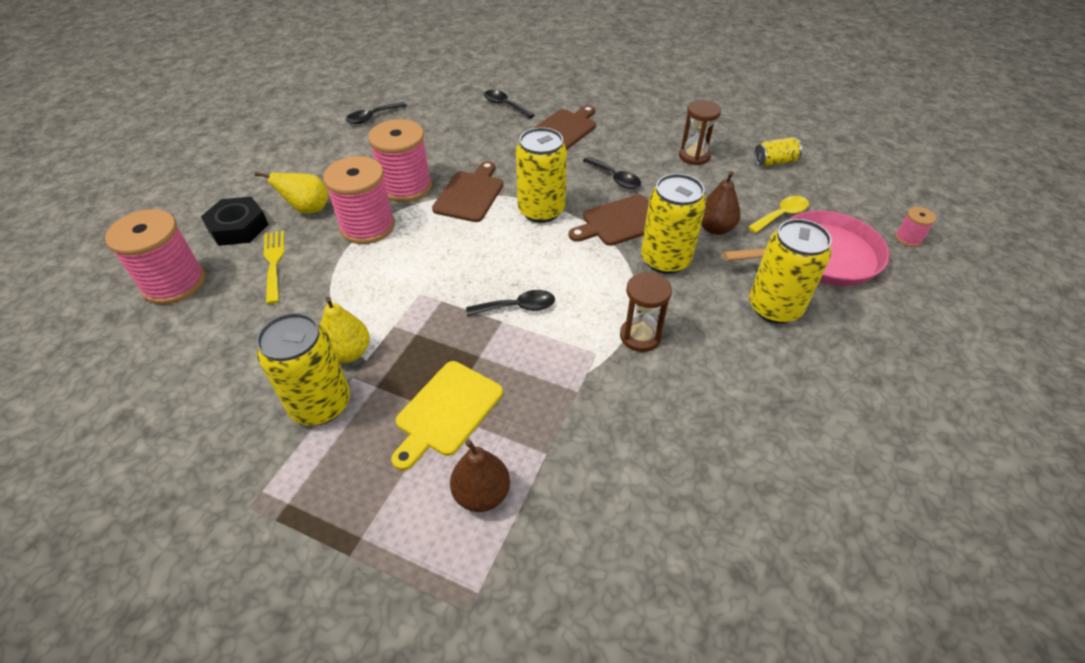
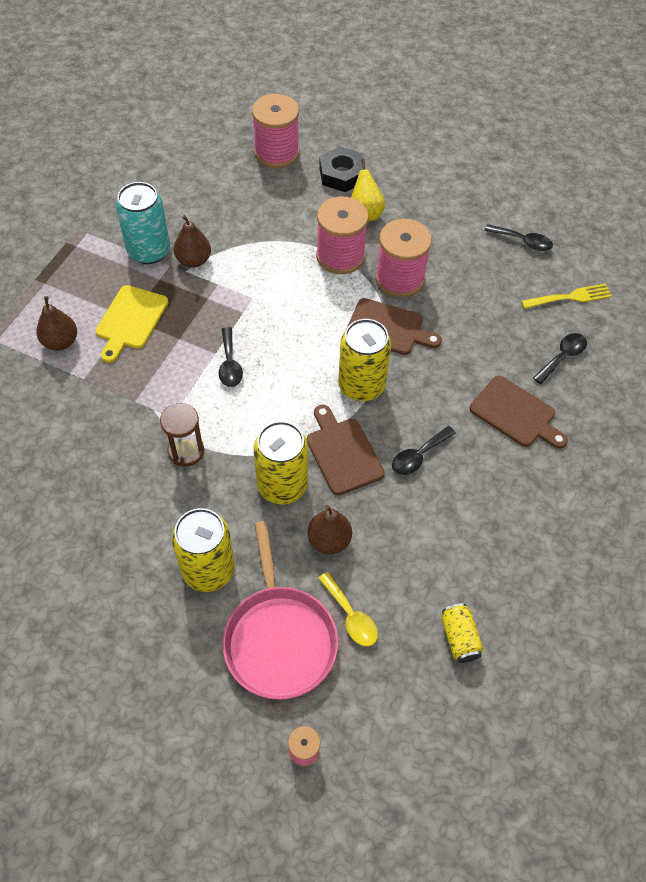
camera: 90 degrees right, 10 degrees up
(274, 263) = (296, 203): yellow fork -> yellow fork (570, 297)
(320, 404) = (149, 251): yellow can -> turquoise can
(348, 353) = (194, 260): yellow pear -> brown pear
(372, 117) = (523, 241): black spoon -> black spoon turned 150 degrees clockwise
(446, 411) = (130, 320): yellow cutting board -> yellow cutting board turned 105 degrees counterclockwise
(694, 156) = (466, 545): brown hourglass -> none

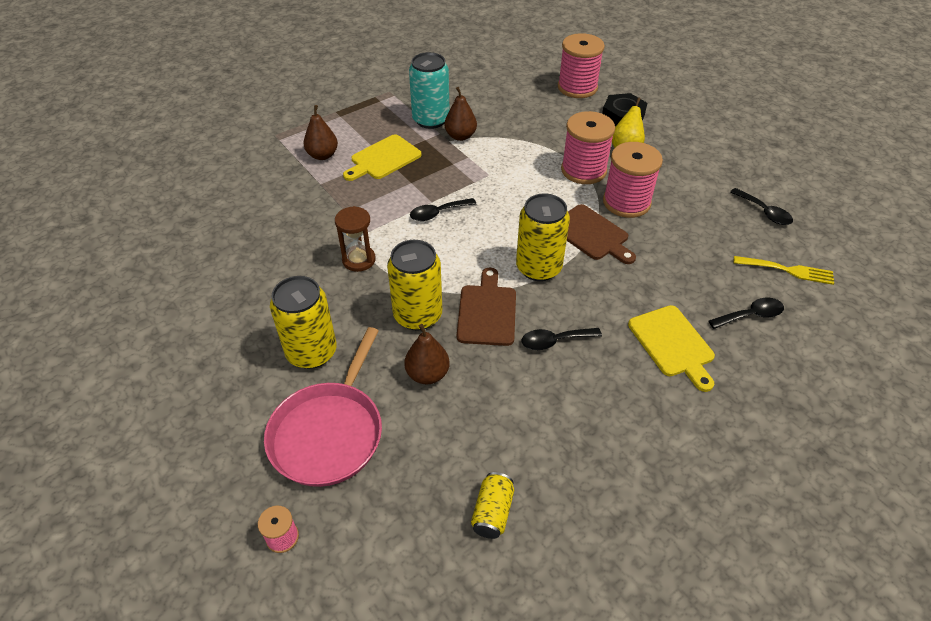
camera: 30 degrees right, 10 degrees down
(230, 364) = (438, 213): black spoon -> black spoon turned 45 degrees clockwise
(351, 616) = (403, 444): yellow spoon -> none
(516, 414) = (672, 344): brown cutting board -> yellow cutting board

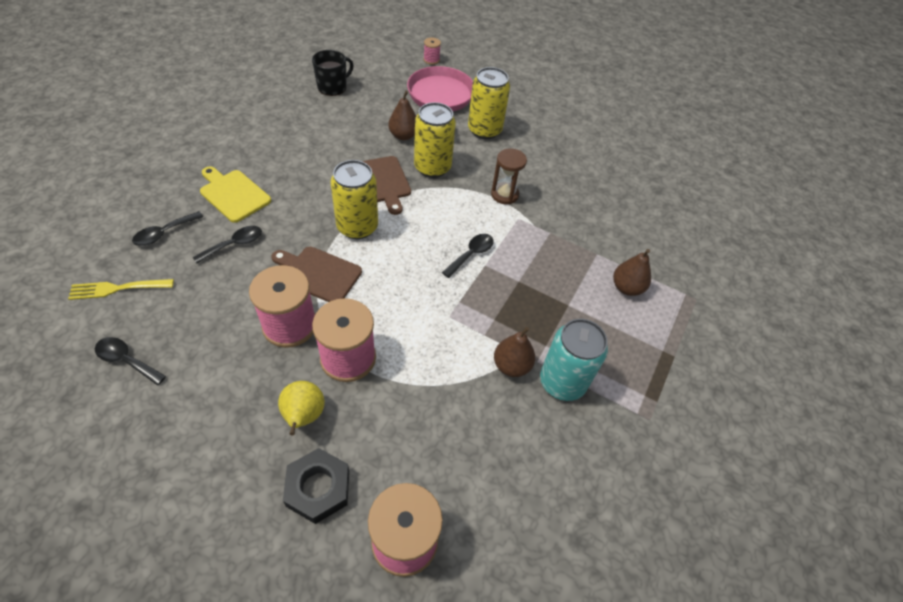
camera: 150 degrees right, 5 degrees up
(383, 159) = (567, 303): yellow cutting board -> none
(492, 512) = (333, 87): yellow can -> black mug
(554, 341) = (325, 174): black spoon -> black spoon (234, 244)

